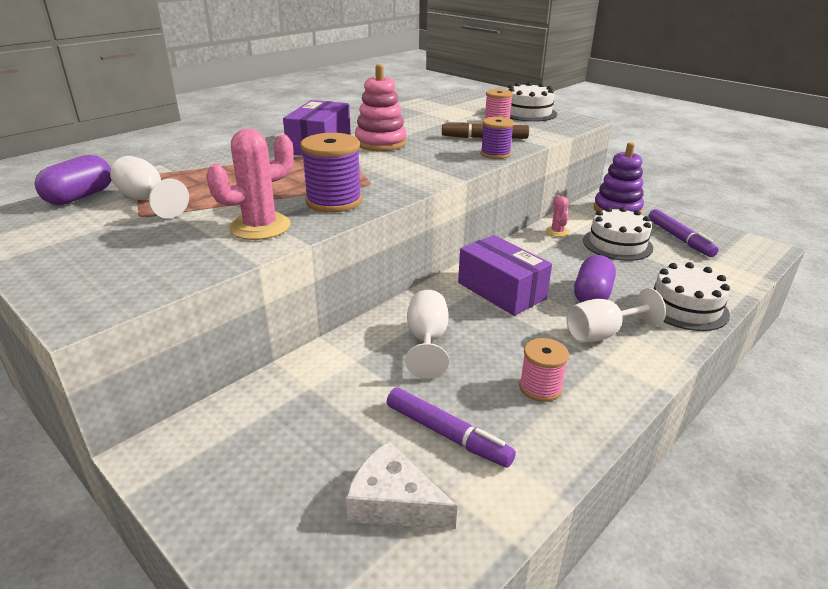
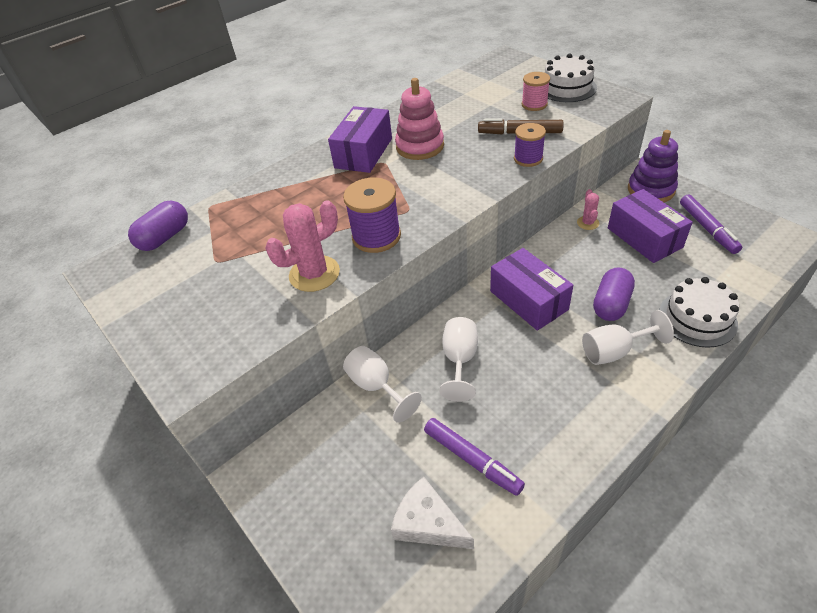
camera: 10 degrees right, 15 degrees up
(147, 200) = (219, 240): white goblet -> white goblet (376, 386)
(540, 388) = (553, 412): pink spool -> none
(617, 244) = (644, 237): white cake -> purple box

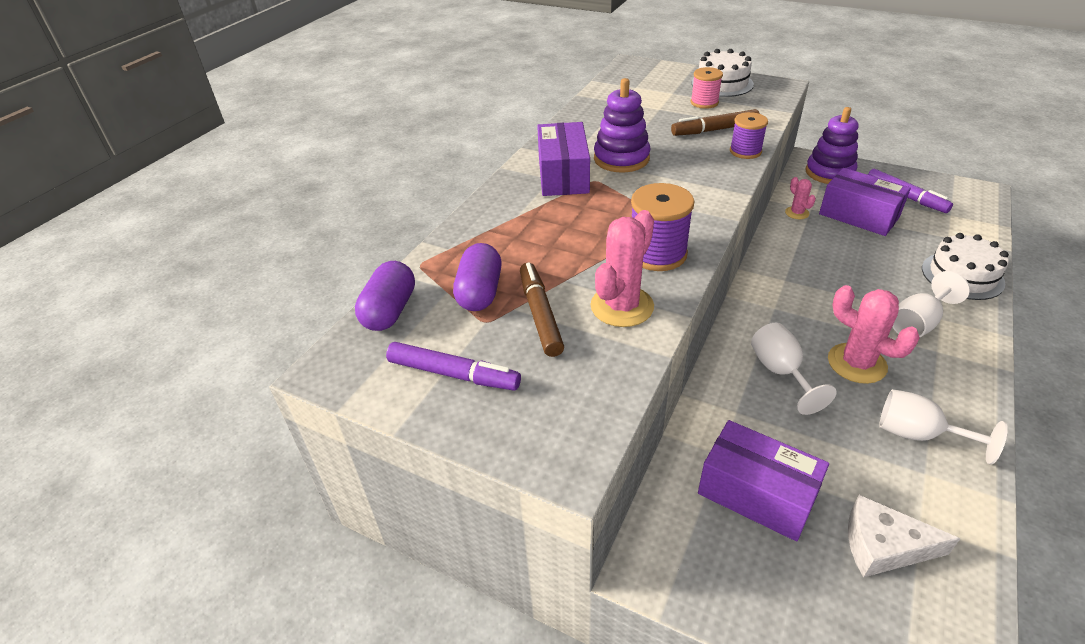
camera: 25 degrees left, 5 degrees down
(254, 266) = (540, 315): none -> brown marker
(376, 386) = (714, 424): white goblet -> white goblet (918, 434)
(420, 146) = (621, 159): pink stacking toy -> purple stacking toy
(471, 459) = (872, 466): purple marker -> purple marker (453, 374)
(528, 300) = (800, 296): purple box -> purple box (756, 493)
(529, 371) = (856, 363): none -> pink cactus
(611, 304) = (879, 281): purple capsule -> purple capsule (480, 292)

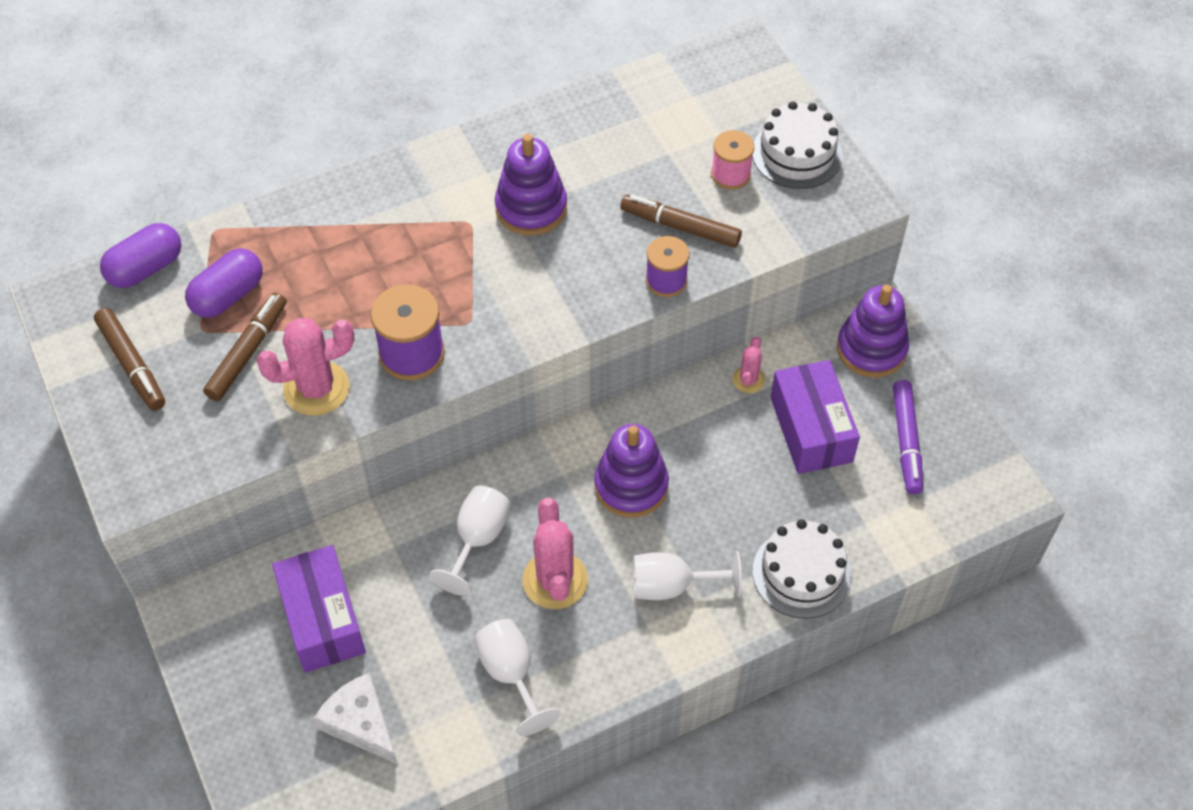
camera: 35 degrees right, 15 degrees up
(453, 374) = (132, 364): purple marker -> brown marker
(563, 175) = (449, 195): purple box -> none
(818, 290) = (631, 485): none -> purple stacking toy

